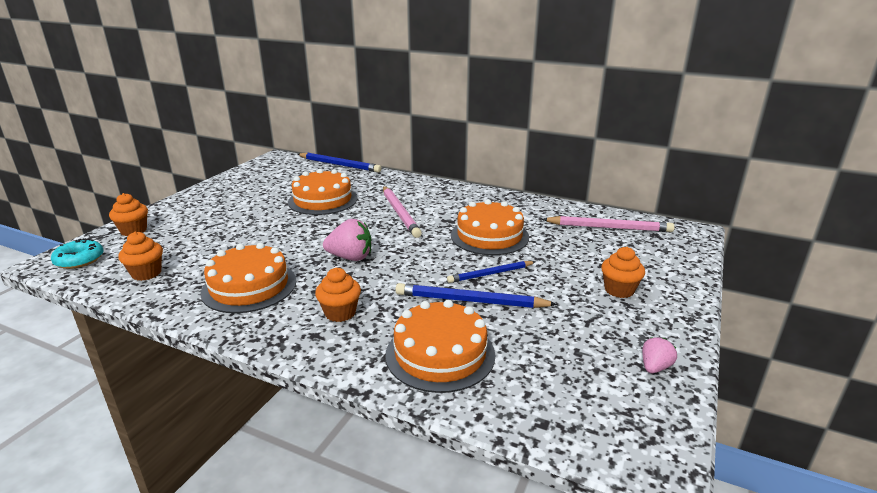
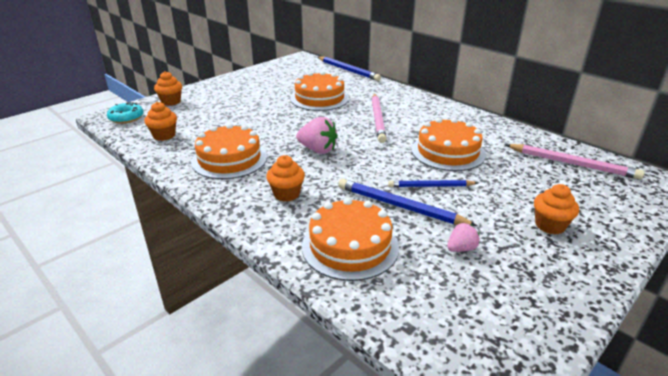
camera: 20 degrees right, 5 degrees up
(655, 367) = (547, 306): pink strawberry -> pink strawberry (461, 248)

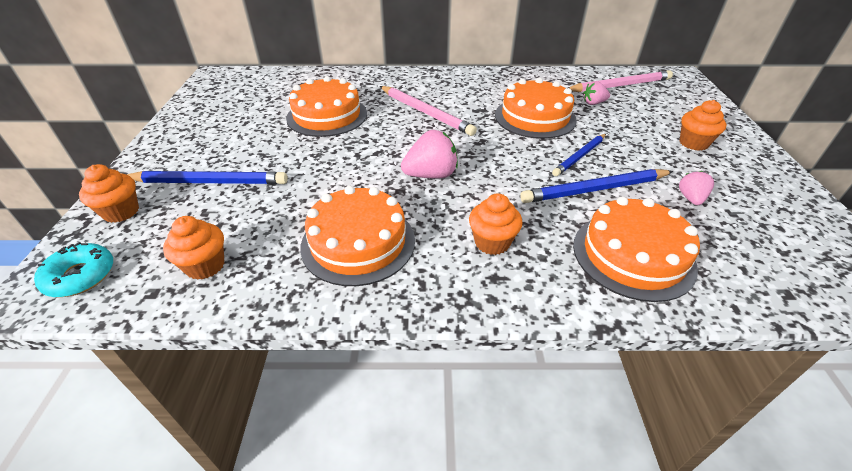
camera: 45 degrees left, 10 degrees up
(348, 70) = (300, 71): blue pencil -> blue pencil (210, 182)
(517, 164) = (593, 103): none -> pink strawberry

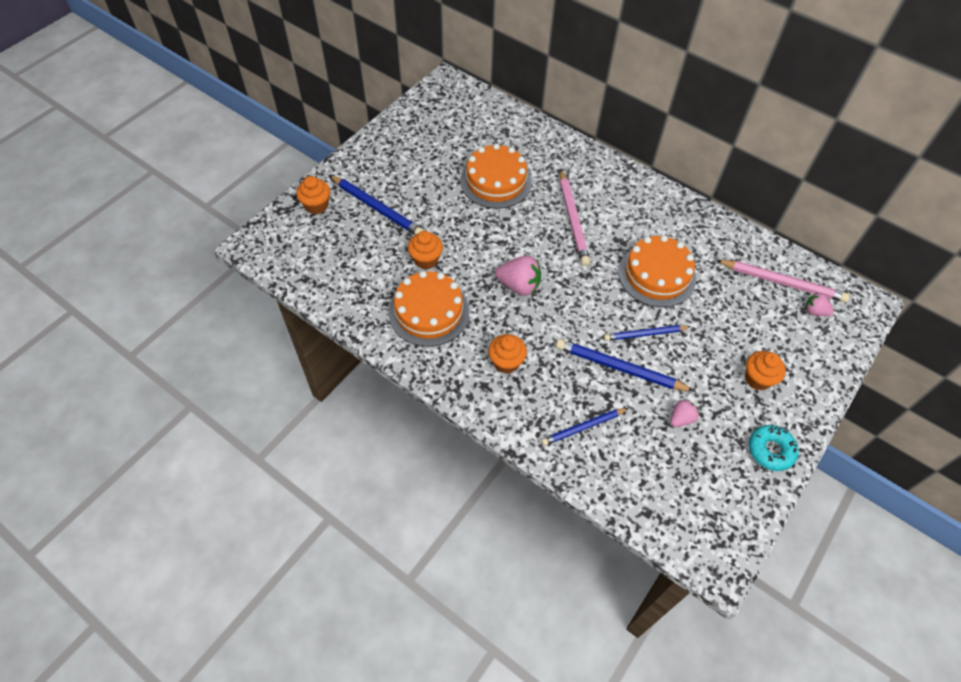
camera: 35 degrees right, 15 degrees up
(80, 276) = (277, 245): turquoise donut -> turquoise donut (770, 450)
(205, 266) = (339, 276): orange cupcake -> orange cupcake (426, 260)
(593, 103) = (728, 288): pink strawberry -> pink strawberry (814, 311)
(633, 255) = (583, 427): orange cake -> blue pencil

